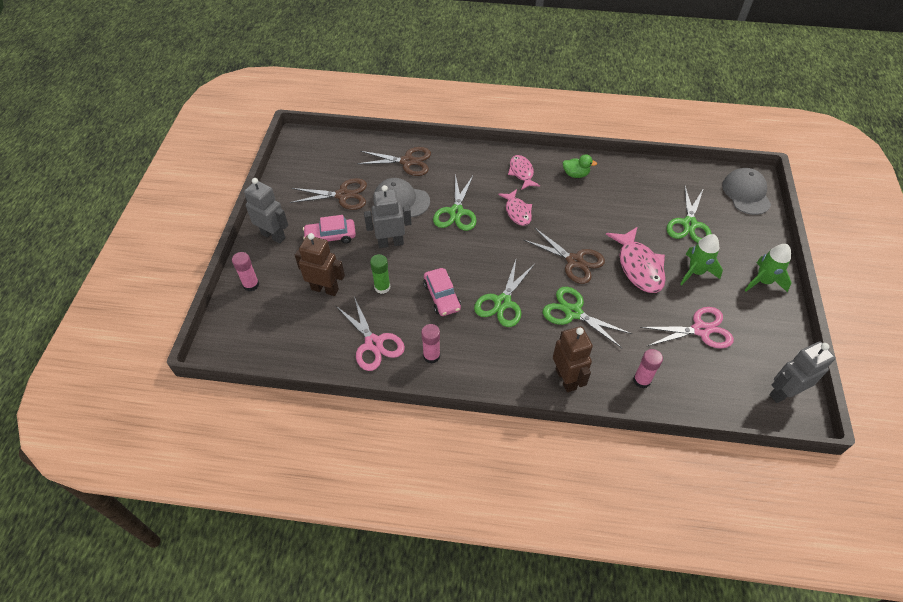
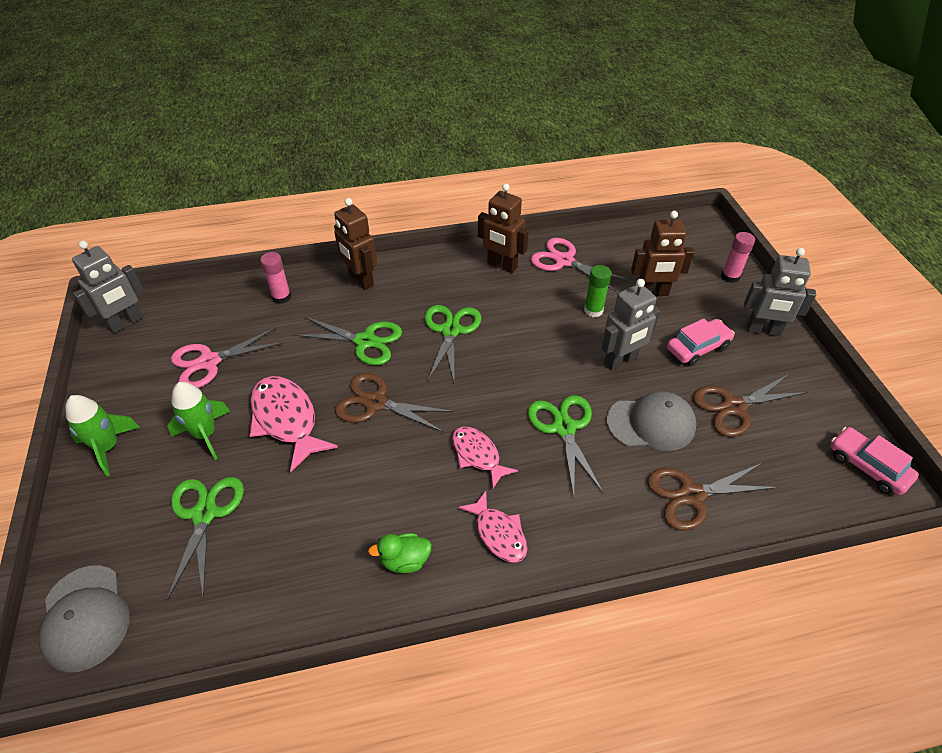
camera: 160 degrees right, 5 degrees down
(431, 356) = (502, 265): pink glue stick -> brown robot
(442, 296) = (522, 318): pink car -> pink car (867, 467)

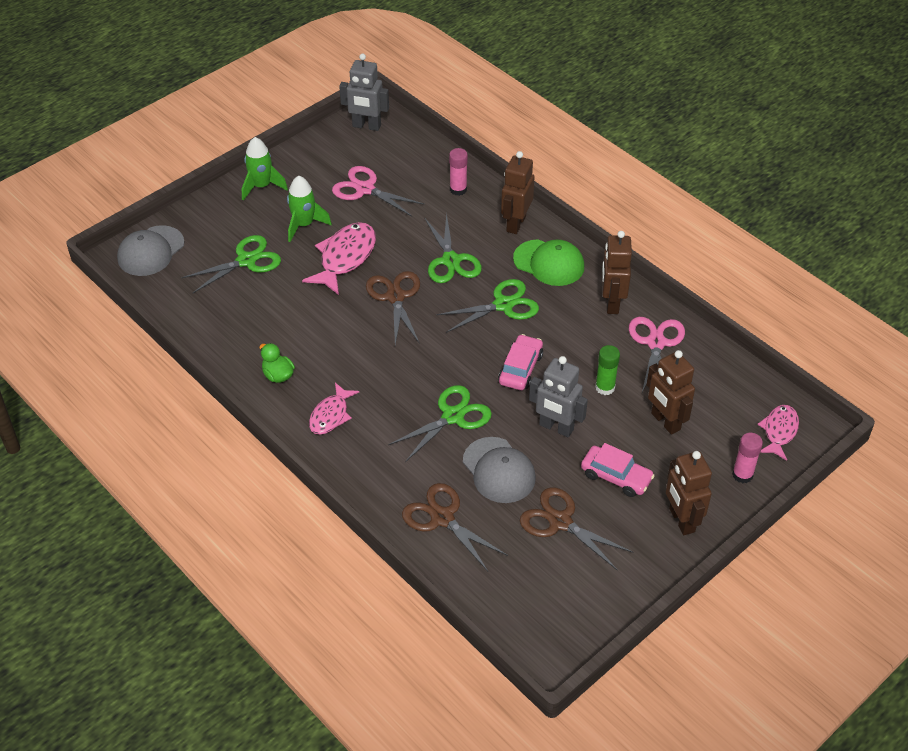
camera: 60 degrees right, 0 degrees up
(425, 281) = (549, 263): none -> green cap
(478, 455) = (389, 376): pink fish -> pink fish (779, 431)
(763, 330) = (681, 520): grey robot -> brown robot
(867, 467) = (559, 633): pink car -> pink car (520, 369)

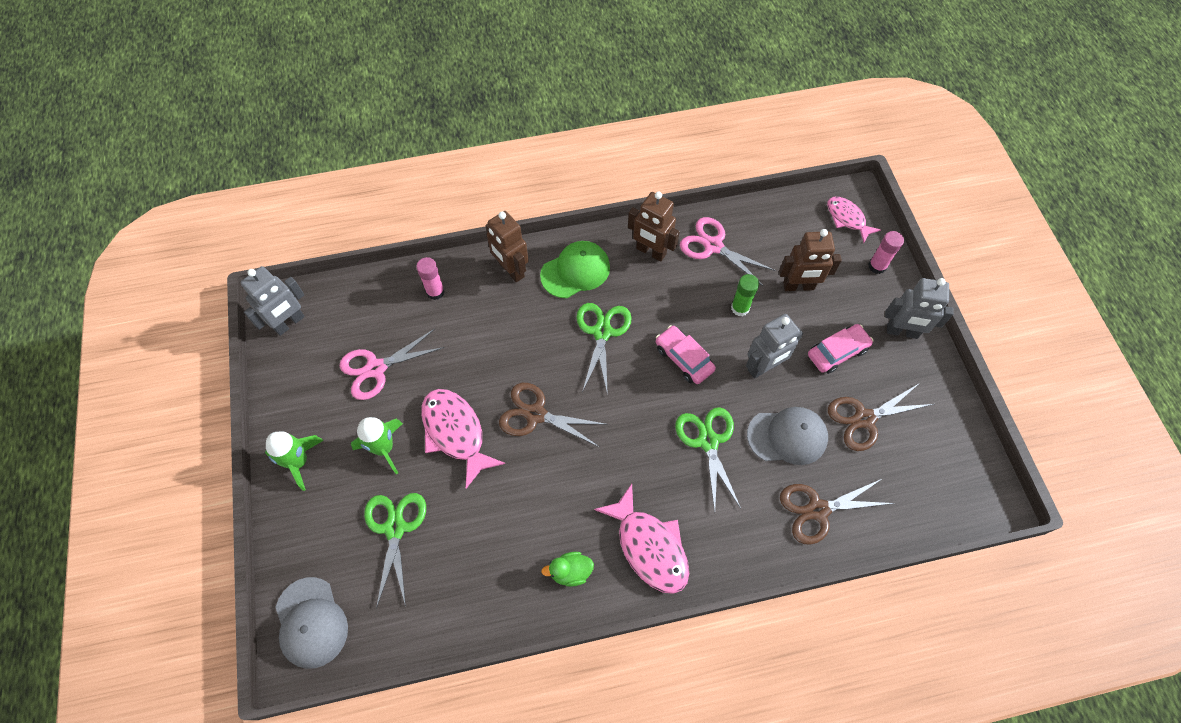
camera: 60 degrees left, 15 degrees up
(331, 415) = (649, 546): pink fish -> pink fish, size x1.60
(451, 260) = (521, 345): green scissors -> none
(681, 520) = (902, 332): brown robot -> grey robot

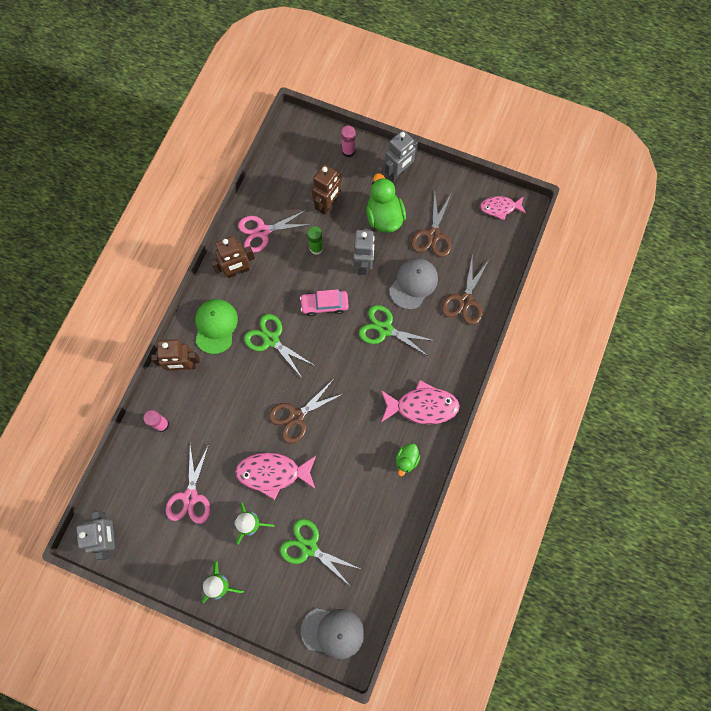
camera: 55 degrees left, 10 degrees up
(837, 352) = (384, 217): pink car -> green duck
(847, 218) = (305, 141): pink fish -> pink fish (500, 208)

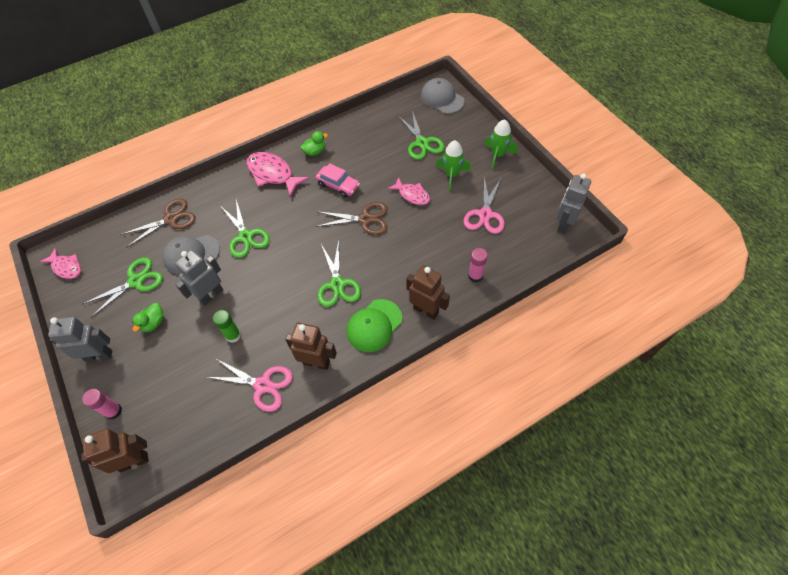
camera: 140 degrees left, 15 degrees down
(190, 497) = (485, 214): pink scissors -> pink scissors turned 150 degrees clockwise
(273, 473) = (412, 195): pink fish -> pink fish, size x0.62
(324, 305) = (272, 283): pink car -> pink car (338, 185)
(328, 204) = (185, 369): brown robot -> brown robot (134, 461)
(384, 217) = (154, 323): green duck -> green duck, size x0.55
(433, 235) = (136, 281): brown scissors -> green scissors

